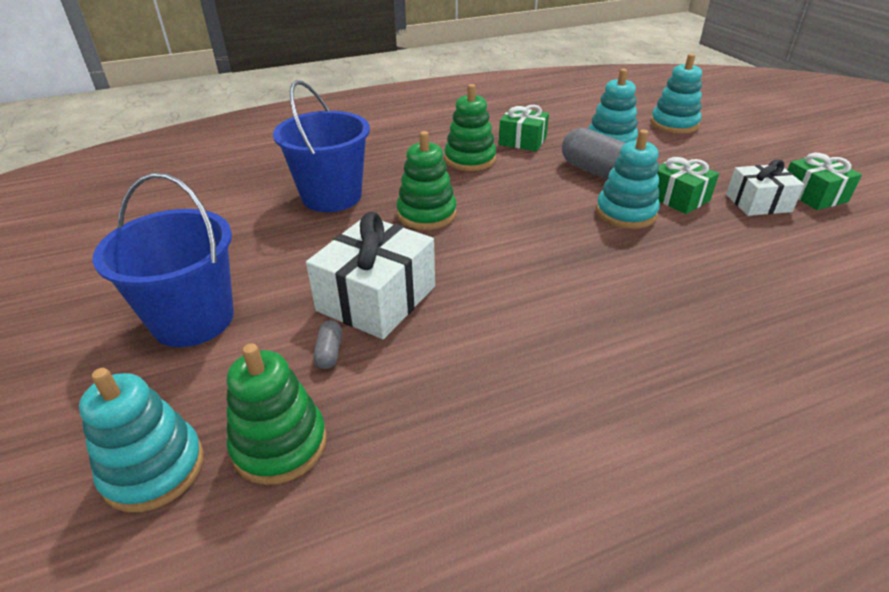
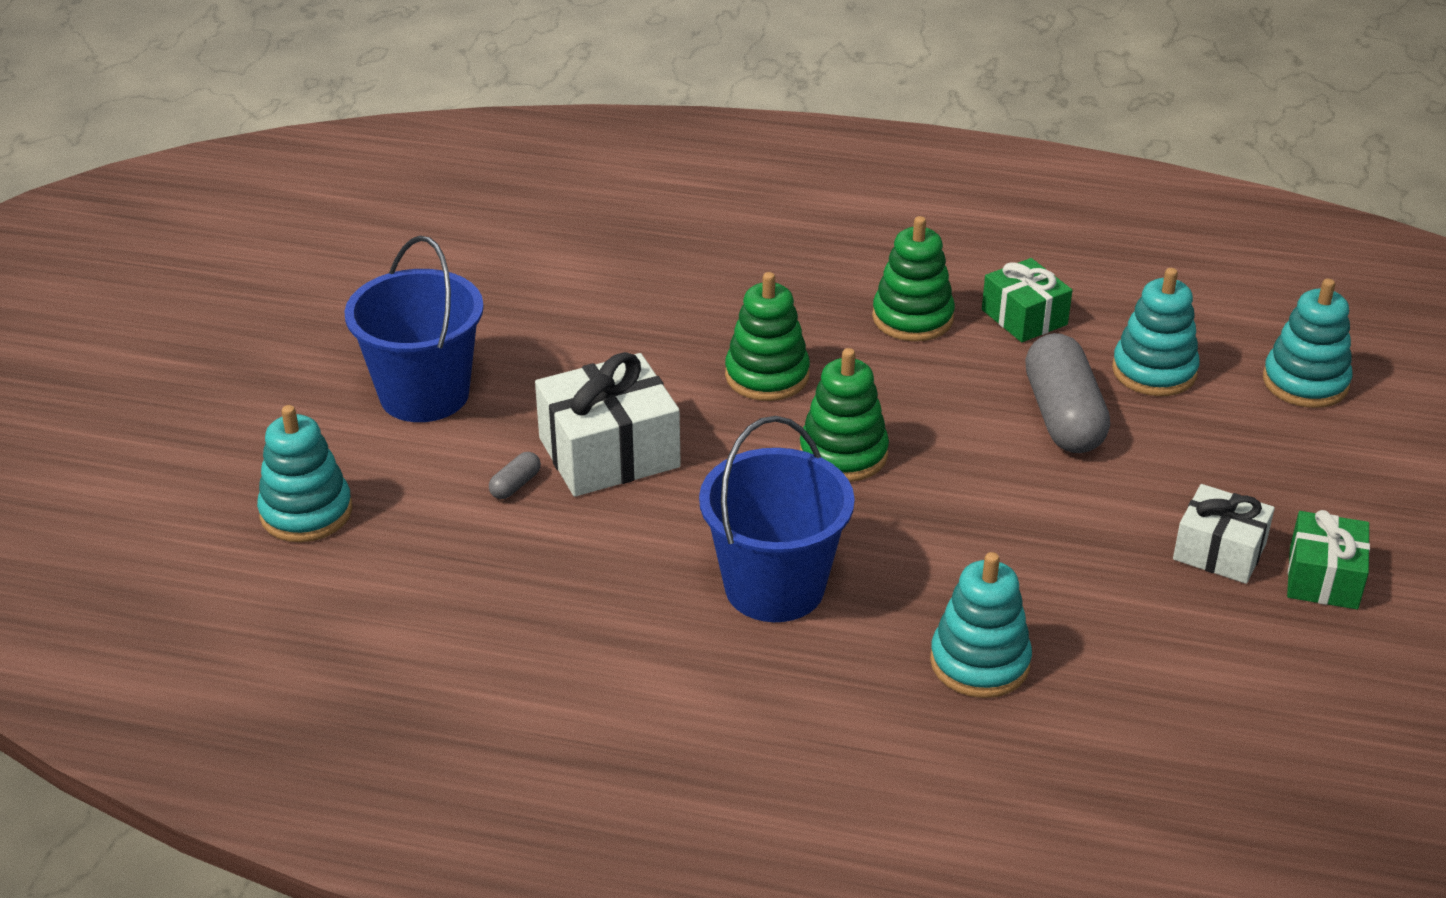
camera: 35 degrees right, 0 degrees up
(280, 444) = (409, 542): green stacking toy -> green stacking toy (843, 454)
(332, 196) = (683, 303): blue bucket -> blue bucket (774, 587)
(625, 213) = (1014, 483): turquoise stacking toy -> turquoise stacking toy (979, 662)
(678, 198) = (1116, 495): green gift -> none

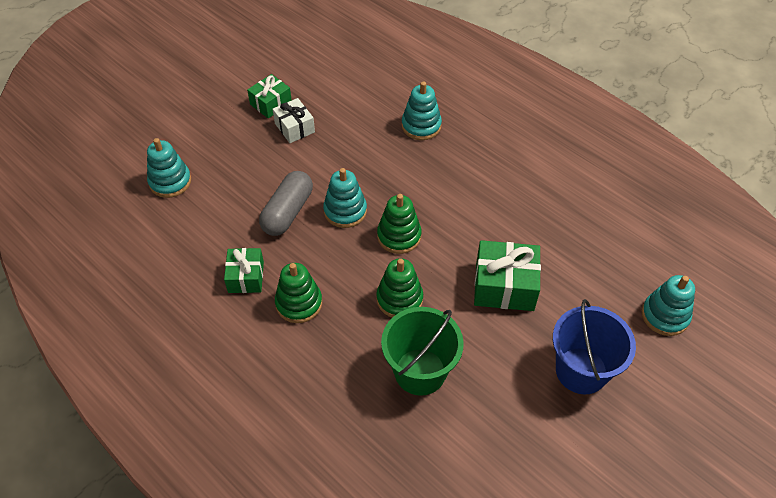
camera: 150 degrees left, 15 degrees up
(515, 485) = (558, 287): grey capsule -> none
(609, 452) = (504, 286): white gift -> green gift
(667, 312) = (420, 371): none -> green bucket
(774, 587) = (474, 186): blue bucket -> none
(1154, 371) = (224, 217): turquoise stacking toy -> turquoise stacking toy (345, 211)

